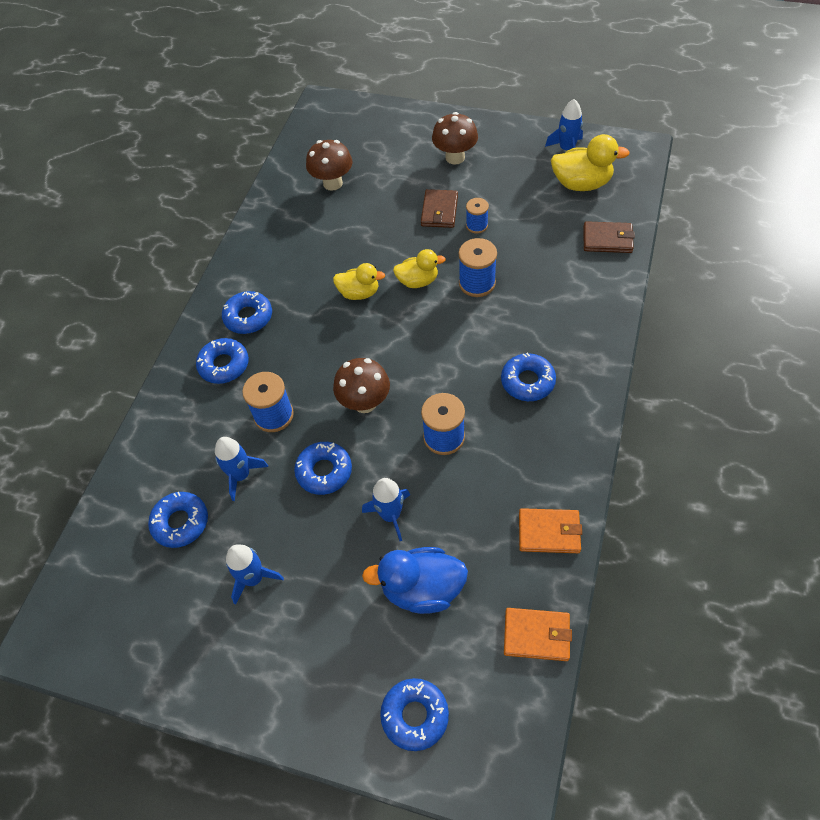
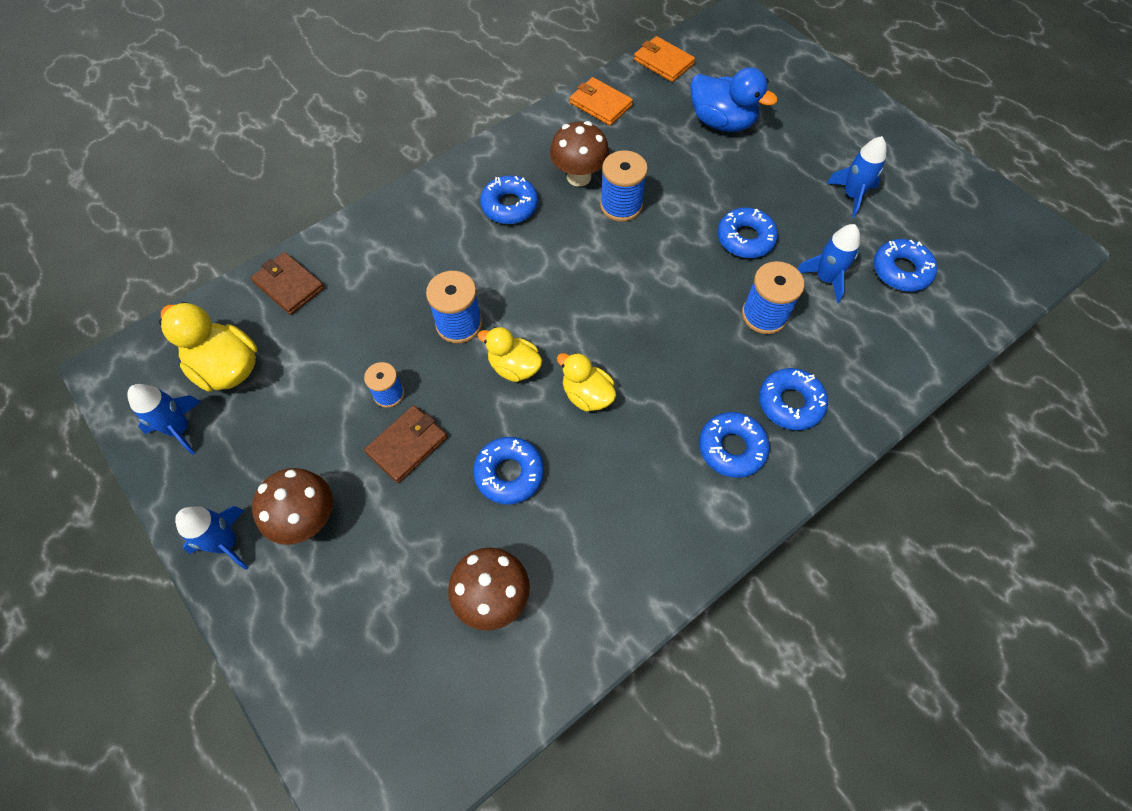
camera: 150 degrees left, 5 degrees up
(365, 403) = (668, 274): brown mushroom -> brown mushroom (579, 177)
(390, 515) = (711, 177): blue rocket -> blue rocket (226, 543)
(415, 715) = (776, 67): blue donut -> blue donut (509, 473)

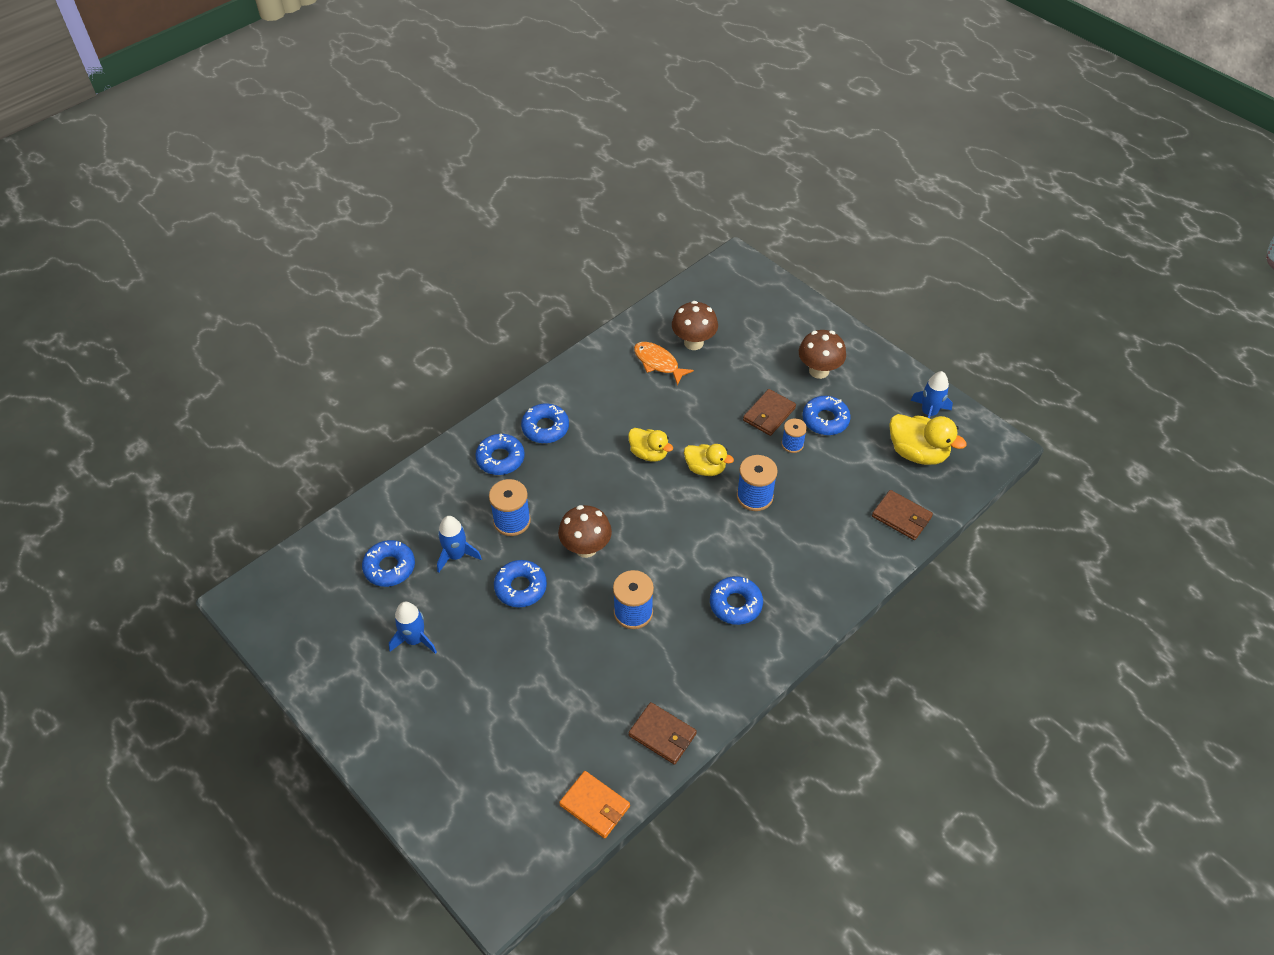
camera: 175 degrees right, 10 degrees down
(226, 543) = (863, 356): blue rocket -> none
(509, 473) = (696, 403): blue donut -> blue donut (825, 420)
(557, 558) = (658, 363): none -> orange fish
(579, 177) = (675, 640): brown mushroom -> brown mushroom (586, 548)
(600, 104) = (662, 735): orange wallet -> brown wallet
(722, 122) = (532, 720): blue duck -> none

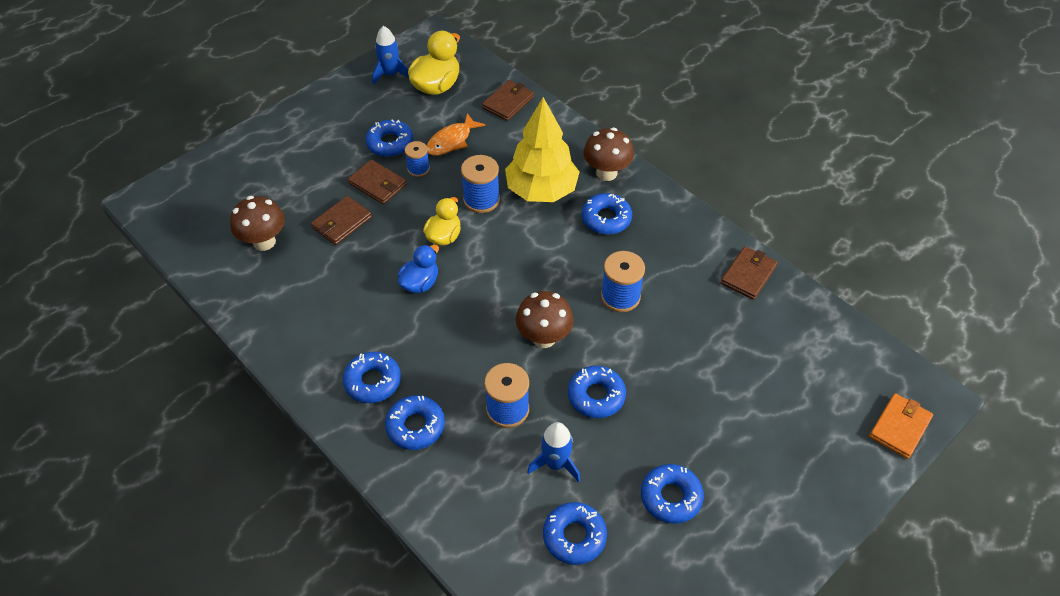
camera: 90 degrees left, 0 degrees up
(415, 640) = (671, 497): blue rocket -> blue donut
(595, 806) = (827, 325): orange wallet -> orange wallet (899, 427)
(649, 453) = (420, 283): yellow duck -> blue duck
(658, 363) = (289, 274): orange fish -> orange fish (451, 141)
(718, 392) = (341, 222): none -> brown wallet
(771, 547) = (541, 190): none -> yellow tree
(819, 371) = (325, 144): brown mushroom -> brown mushroom (606, 173)

